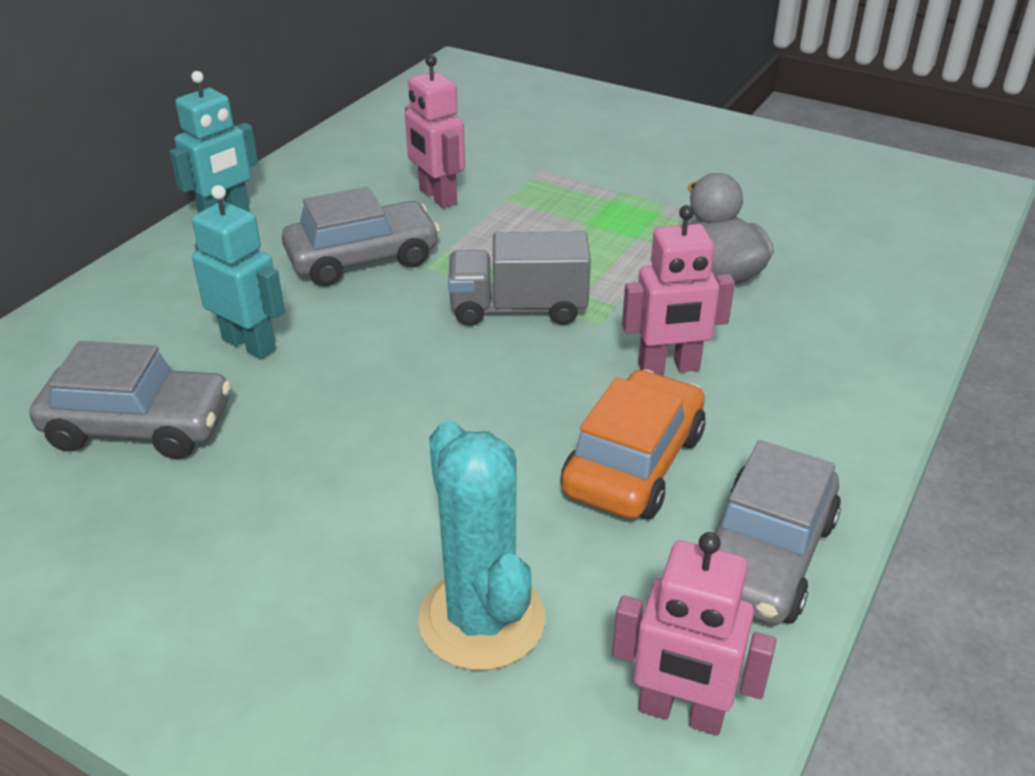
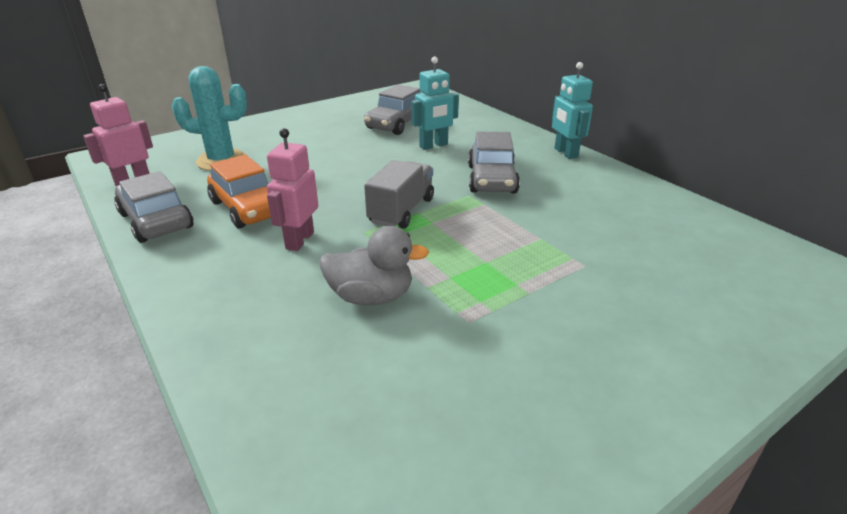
camera: 115 degrees right, 5 degrees down
(437, 197) = (558, 214): pink robot -> none

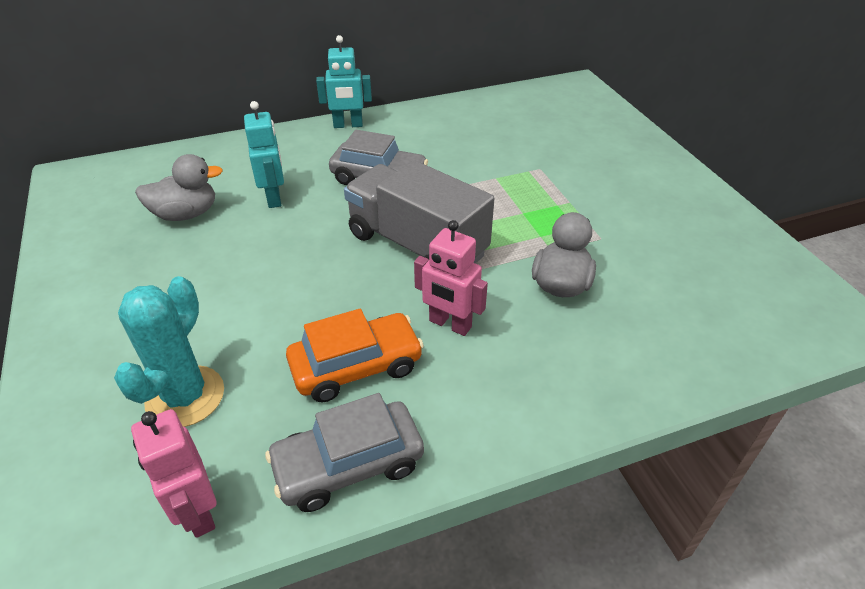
camera: 75 degrees left, 10 degrees up
(397, 124) = (186, 214): grey car -> grey duck
(401, 211) = (417, 245): grey truck -> grey truck, size x1.56

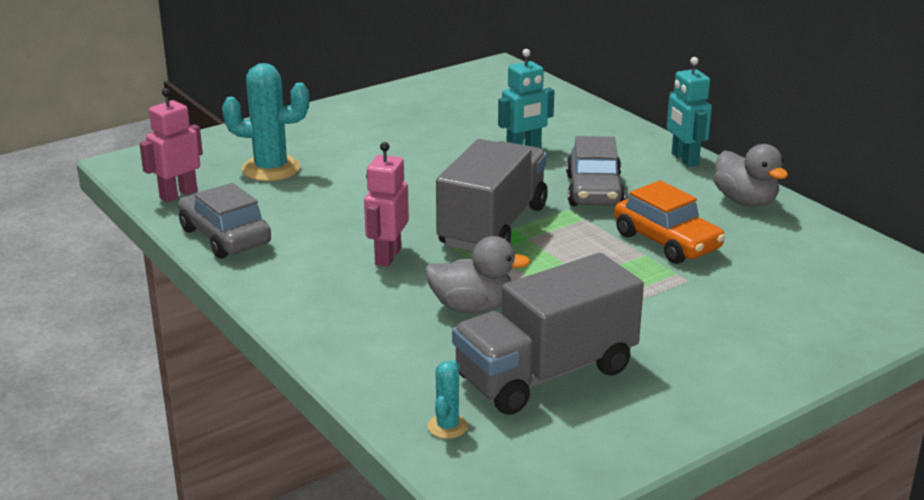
camera: 75 degrees right, 15 degrees down
(186, 214) = (475, 121): grey duck -> grey duck (745, 201)
(356, 366) = (321, 223): orange car -> orange car (667, 242)
(669, 264) = (546, 374): none -> grey truck
(749, 333) = (447, 426): none -> turquoise cactus

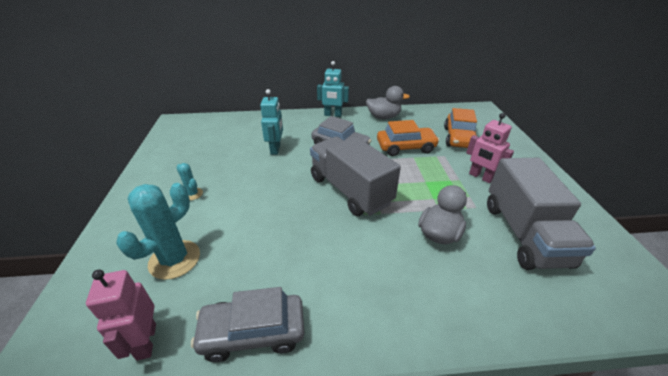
camera: 60 degrees left, 10 degrees up
(387, 256) = (354, 246): pink robot -> pink robot (480, 177)
(447, 426) = (582, 300): turquoise cactus -> turquoise cactus (193, 194)
(773, 284) = (459, 138): none -> orange car

